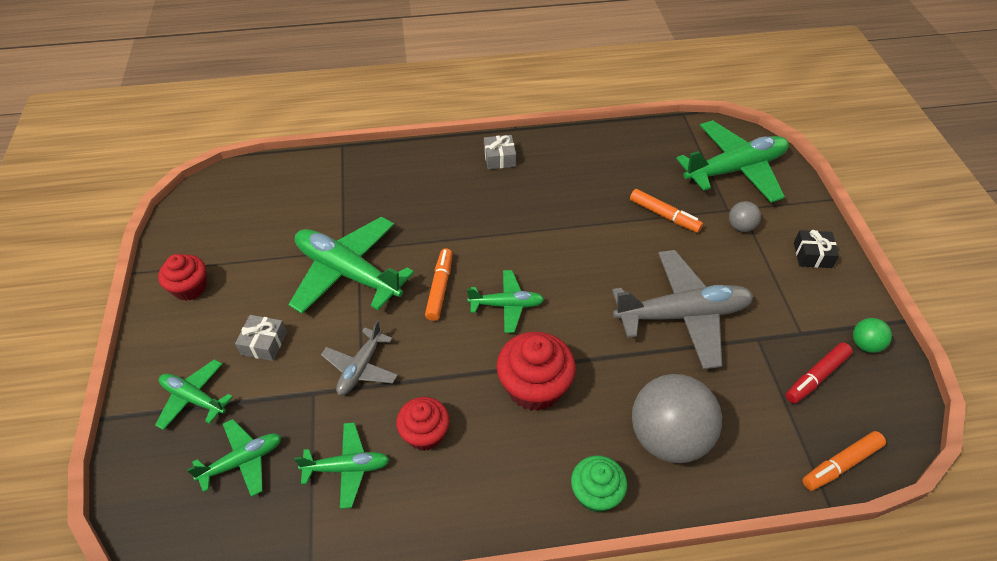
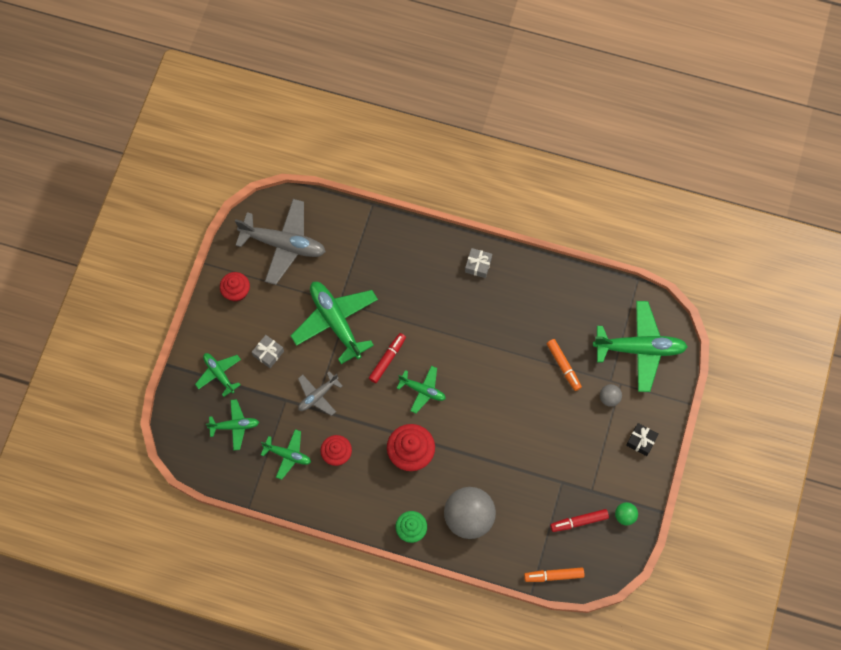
camera: 25 degrees right, 20 degrees up
(439, 288) = (387, 359): orange marker -> red marker
(682, 315) = (526, 446): grey plane -> grey plane (283, 244)

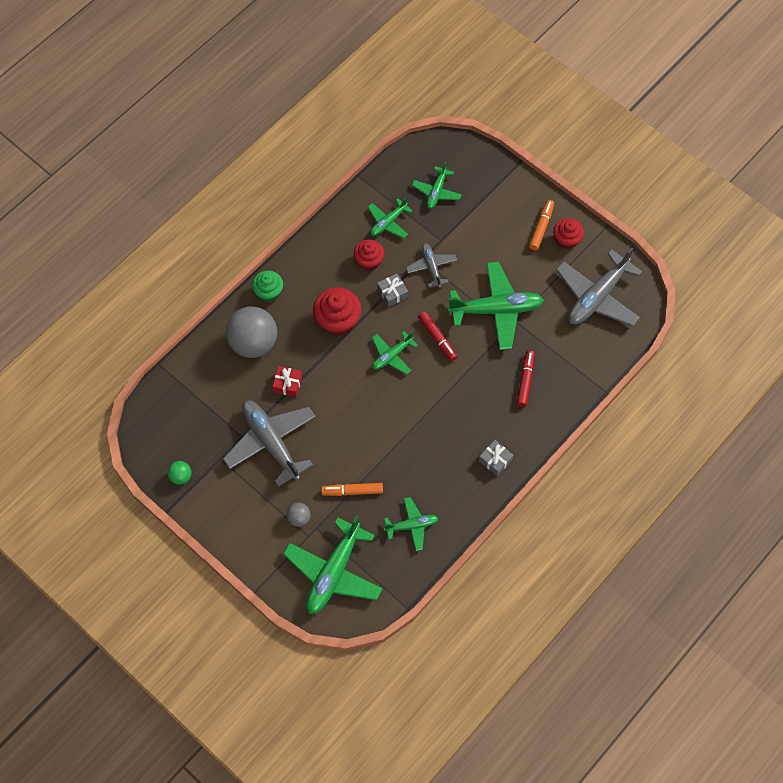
camera: 115 degrees right, 5 degrees down
(219, 374) = (491, 197): green plane -> green plane (411, 525)
(268, 353) = (492, 243): grey gift -> grey gift (392, 293)
(493, 467) = (287, 384): none -> red gift
(554, 575) = (163, 389): orange marker -> orange marker (541, 227)
(555, 454) = (271, 443): none -> grey plane
(579, 521) = (198, 434): red marker -> red marker (525, 380)
(641, 441) = (242, 527): black gift -> none

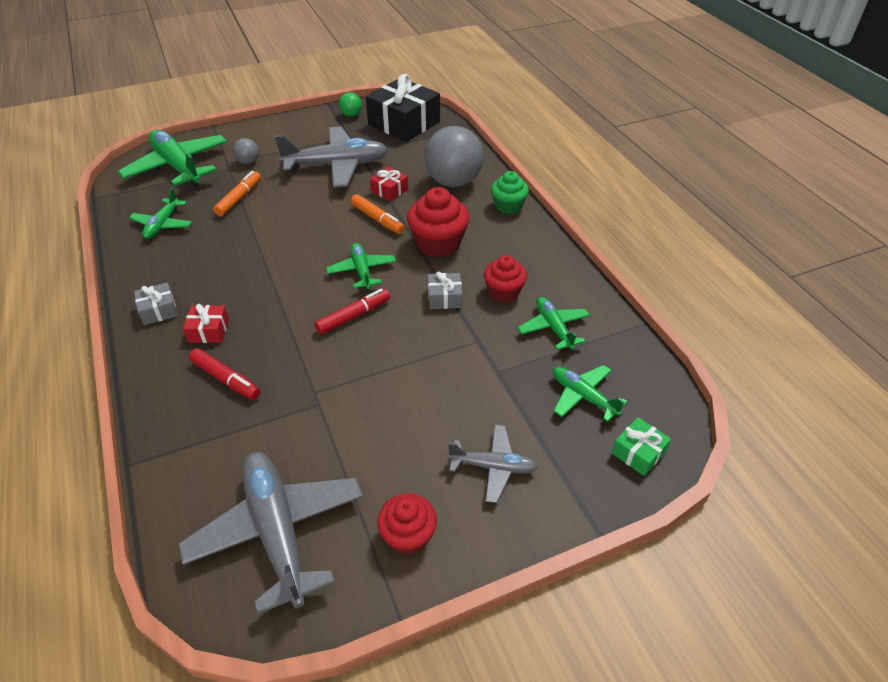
camera: 115 degrees right, 20 degrees down
(176, 423) = (404, 123): none -> black gift
(431, 267) = (459, 346): grey plane -> grey plane (493, 467)
(437, 338) = (353, 316): red marker -> red marker turned 150 degrees clockwise
(462, 157) = (638, 452): none -> green gift
(495, 416) = (209, 331): none -> red gift
(496, 310) = (350, 389): green plane -> none
(541, 227) = (452, 507): orange marker -> orange marker (377, 219)

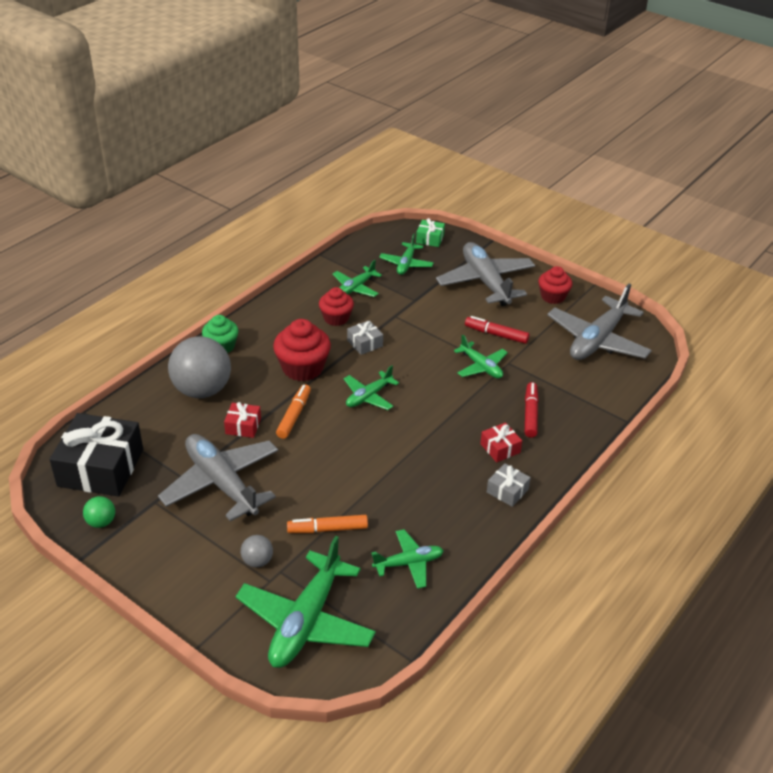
camera: 120 degrees left, 5 degrees down
(332, 375) = (481, 366): none -> green plane
(353, 316) = (421, 380): red marker -> red marker (496, 334)
(493, 467) = (485, 282): grey plane -> grey plane, size x1.85

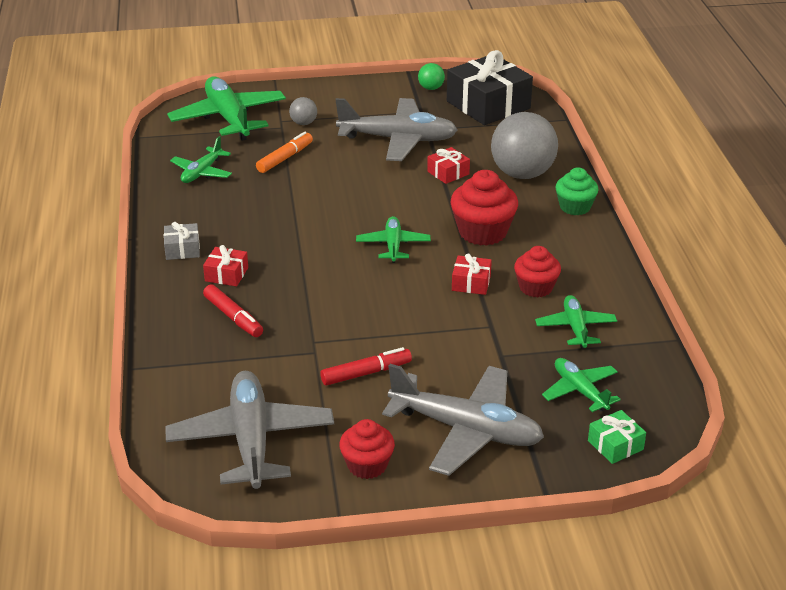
camera: 135 degrees right, 5 degrees down
(294, 416) = (425, 199): orange marker -> none
(365, 343) = (471, 283): grey gift -> red gift
(481, 366) = (335, 330): green plane -> none

